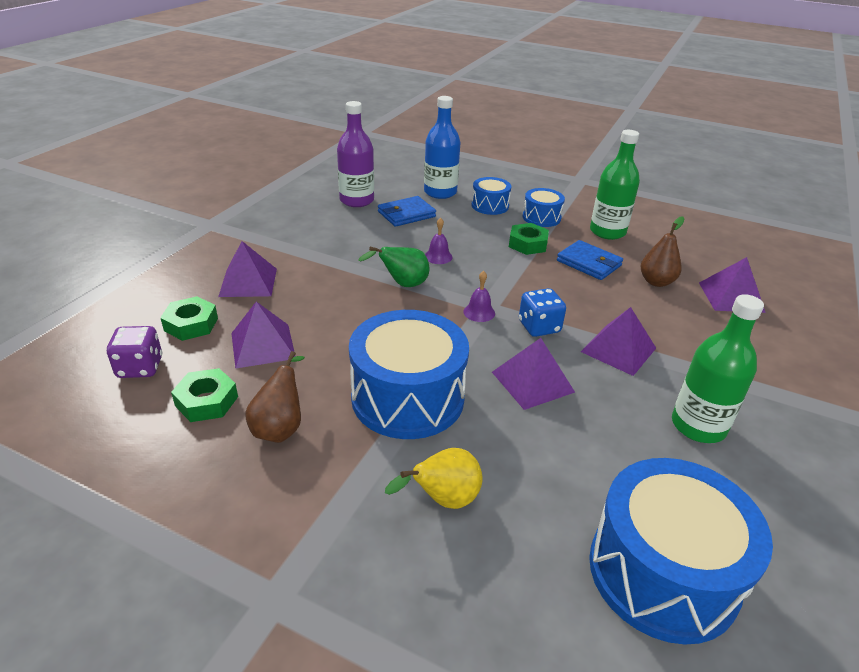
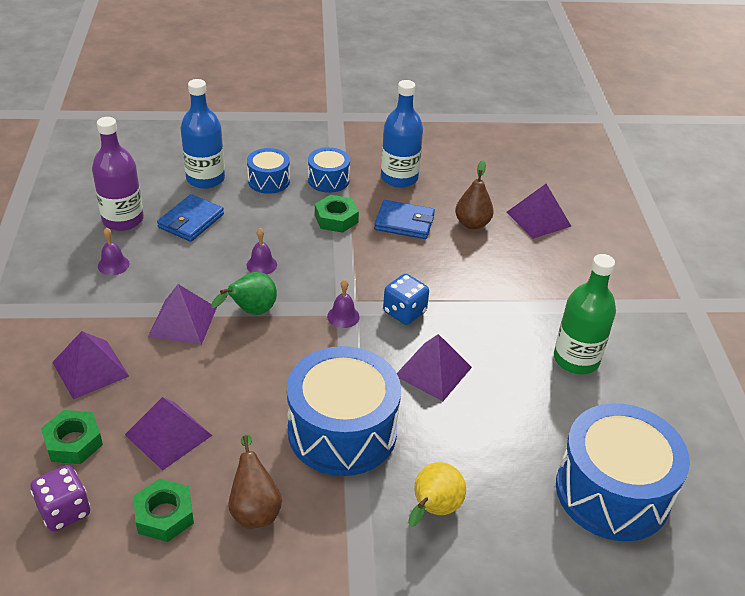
camera: 30 degrees left, 5 degrees up
(325, 224) = (113, 265): none -> purple bell
(607, 232) = (399, 178): green bottle -> blue bottle
(618, 349) = (481, 310): purple pyramid -> purple pyramid (182, 322)

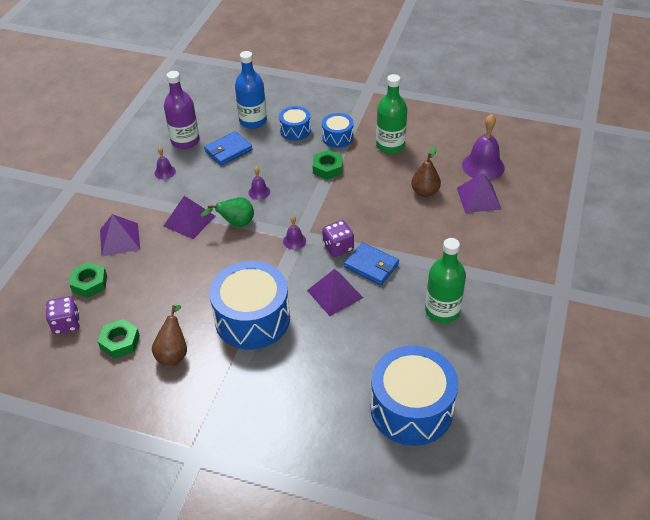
camera: 25 degrees right, 5 degrees up
(168, 435) = (145, 293): purple pyramid -> none
(399, 178) = (390, 145): blue bottle -> green bottle
(404, 222) = (375, 181): blue wallet -> blue wallet (371, 266)
(404, 312) = (338, 247): blue dice -> purple dice
(433, 509) = (283, 385): yellow pear -> none
(521, 182) = (483, 166): none -> purple bell

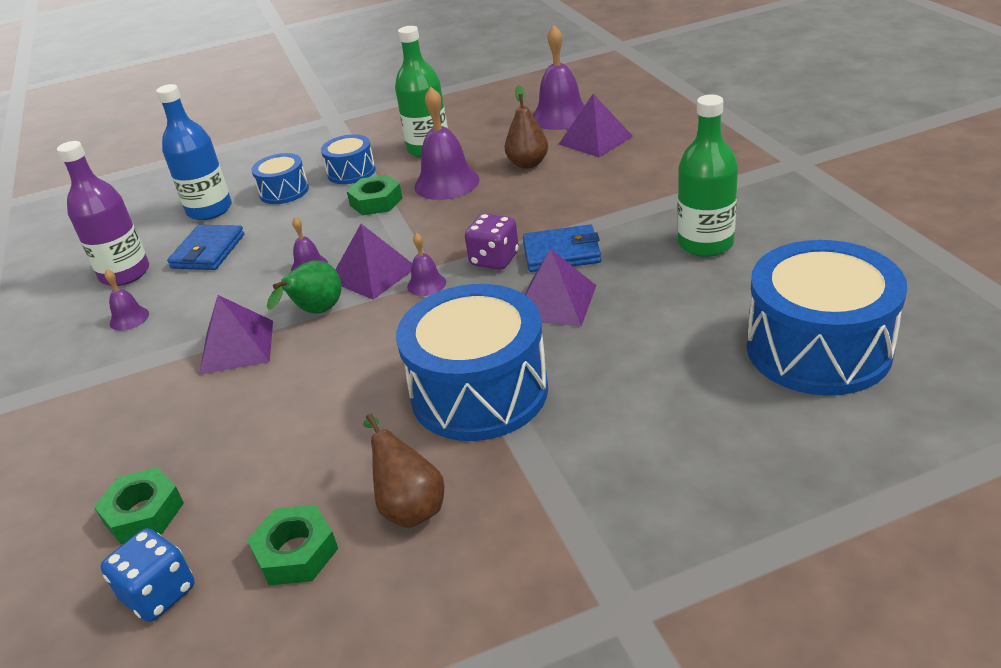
camera: 35 degrees left, 10 degrees down
(66, 324) = (159, 593): purple dice -> blue dice
(119, 239) = (138, 429): purple pyramid -> purple pyramid (373, 274)
(372, 178) = (446, 183): none -> purple bell

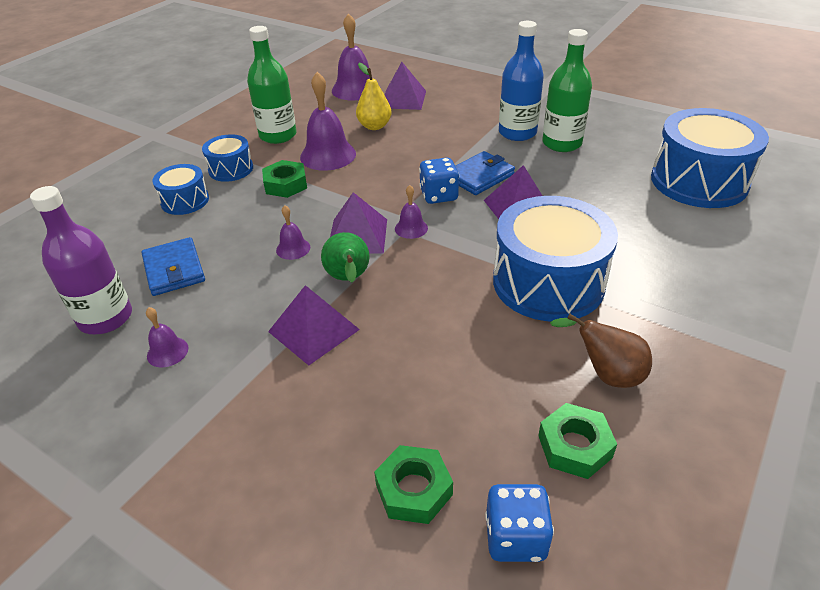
camera: 40 degrees left, 5 degrees up
(209, 210) = (125, 237): blue bottle -> blue bottle (517, 133)
(494, 259) = (439, 195): purple dice -> blue dice
(528, 164) = (374, 126): brown pear -> yellow pear

